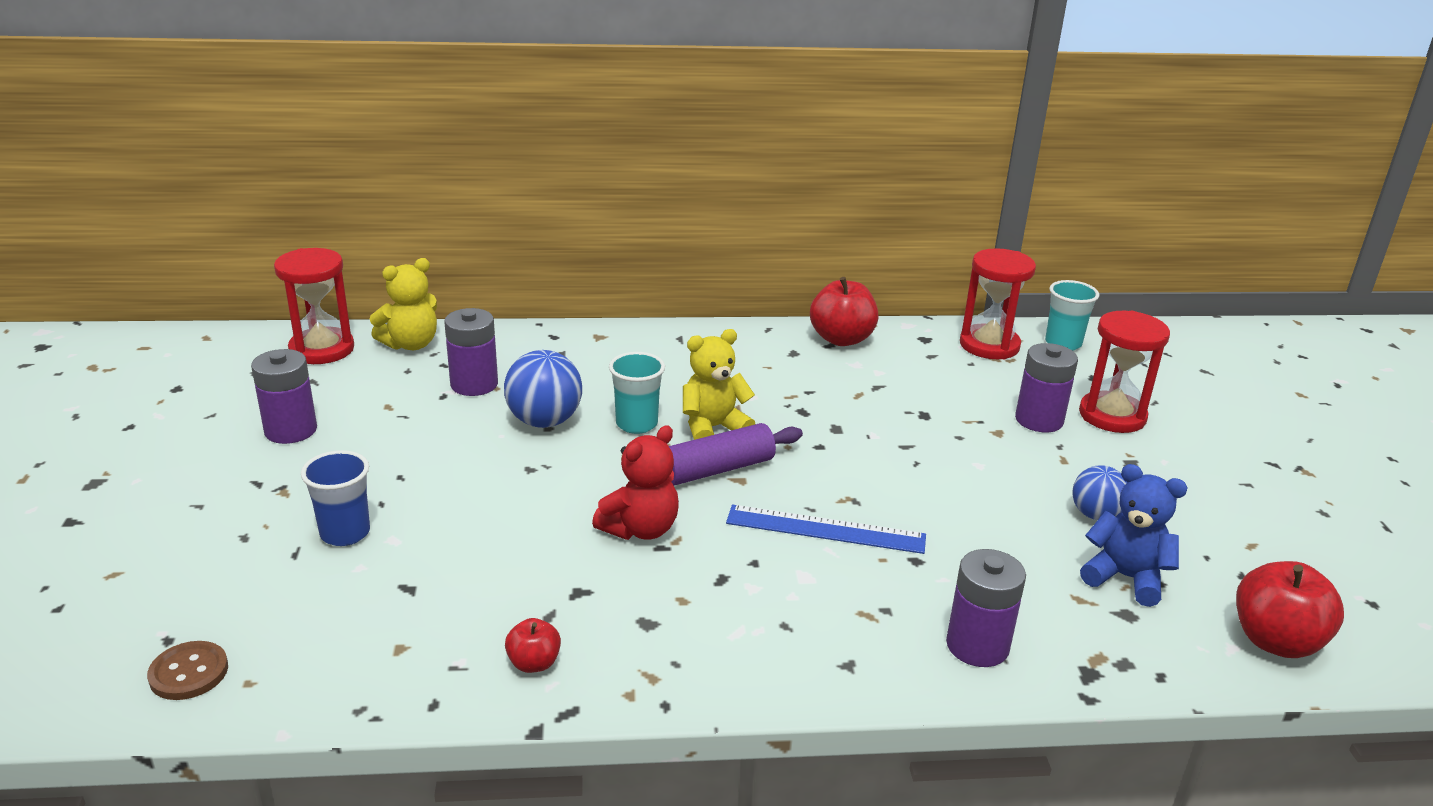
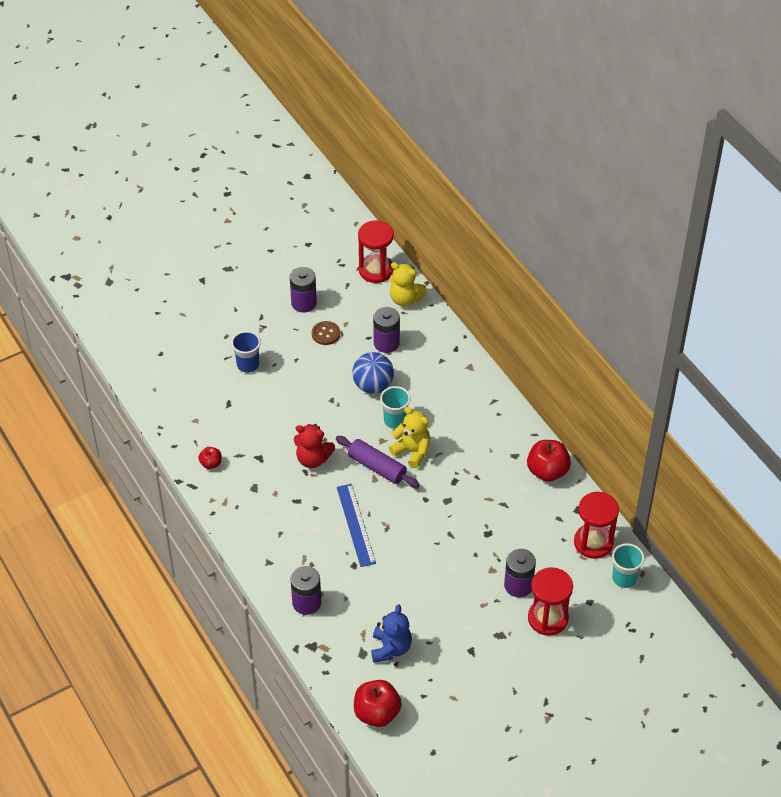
camera: 65 degrees right, 20 degrees up
(189, 673) = (149, 370): brown button -> brown button (326, 334)
(1095, 515) = (438, 627): blue ball -> none

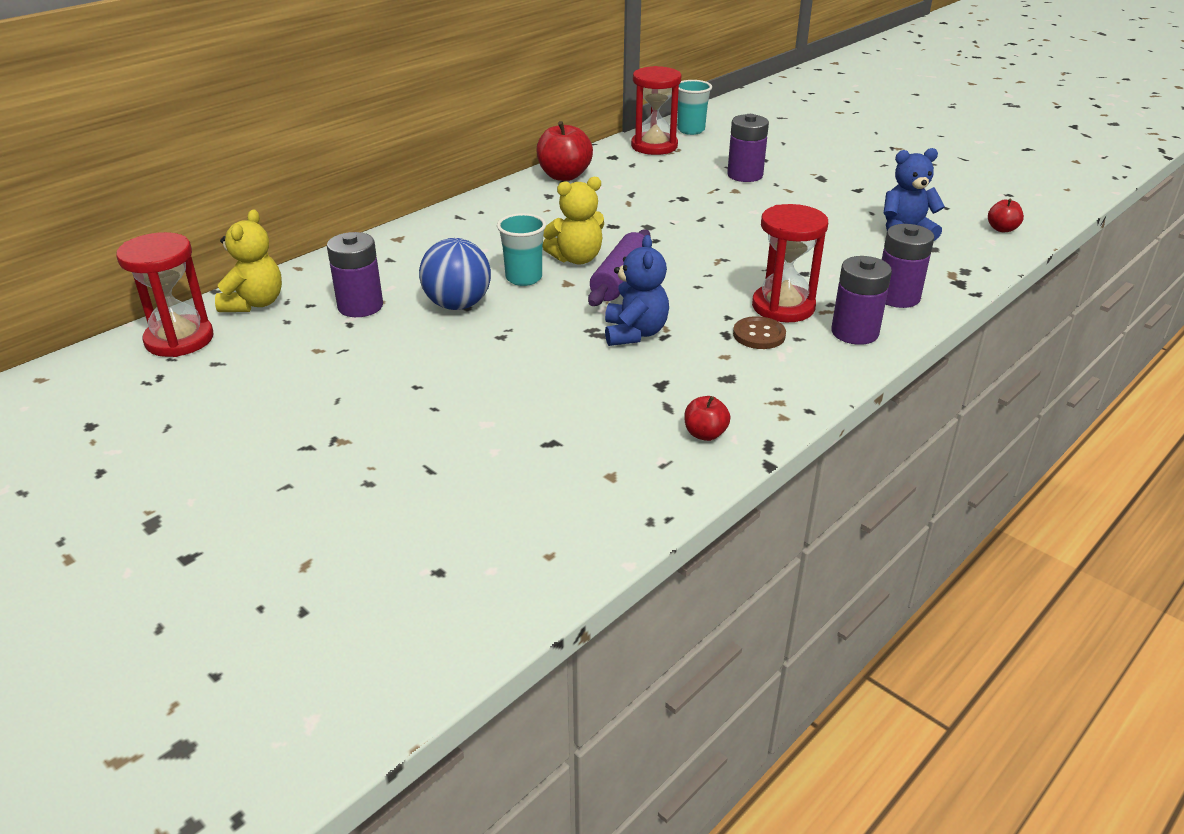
camera: 105 degrees left, 15 degrees down
(248, 365) = (443, 438): blue cup -> none
(304, 303) = (265, 402): purple battery -> purple battery (854, 332)
(313, 459) = (635, 333): red teddy bear -> blue teddy bear
(326, 334) = (346, 365): brown button -> brown button (759, 335)
(356, 525) = (735, 281): blue ruler -> none
(377, 713) = (1002, 229): red apple -> red apple, size x0.54
(412, 451) = (576, 258): yellow teddy bear -> yellow teddy bear turned 135 degrees counterclockwise
(548, 618) = (775, 158): red hourglass -> red hourglass (783, 307)

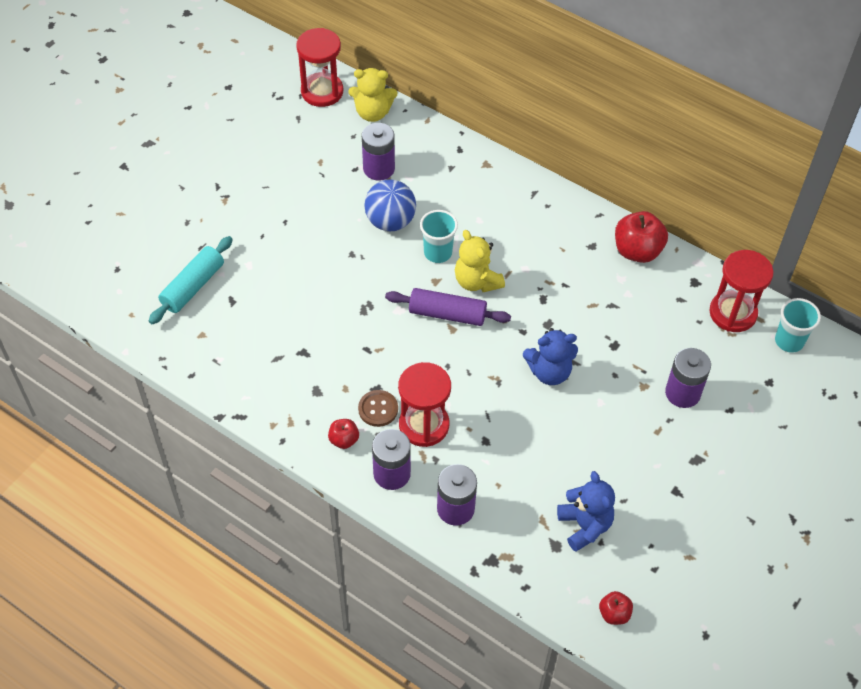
camera: 80 degrees right, 20 degrees up
(510, 481) = (193, 286): none -> turquoise rolling pin
(635, 333) = (368, 331): blue teddy bear -> blue teddy bear (549, 372)
(705, 434) = (248, 381): red apple -> red apple (344, 440)

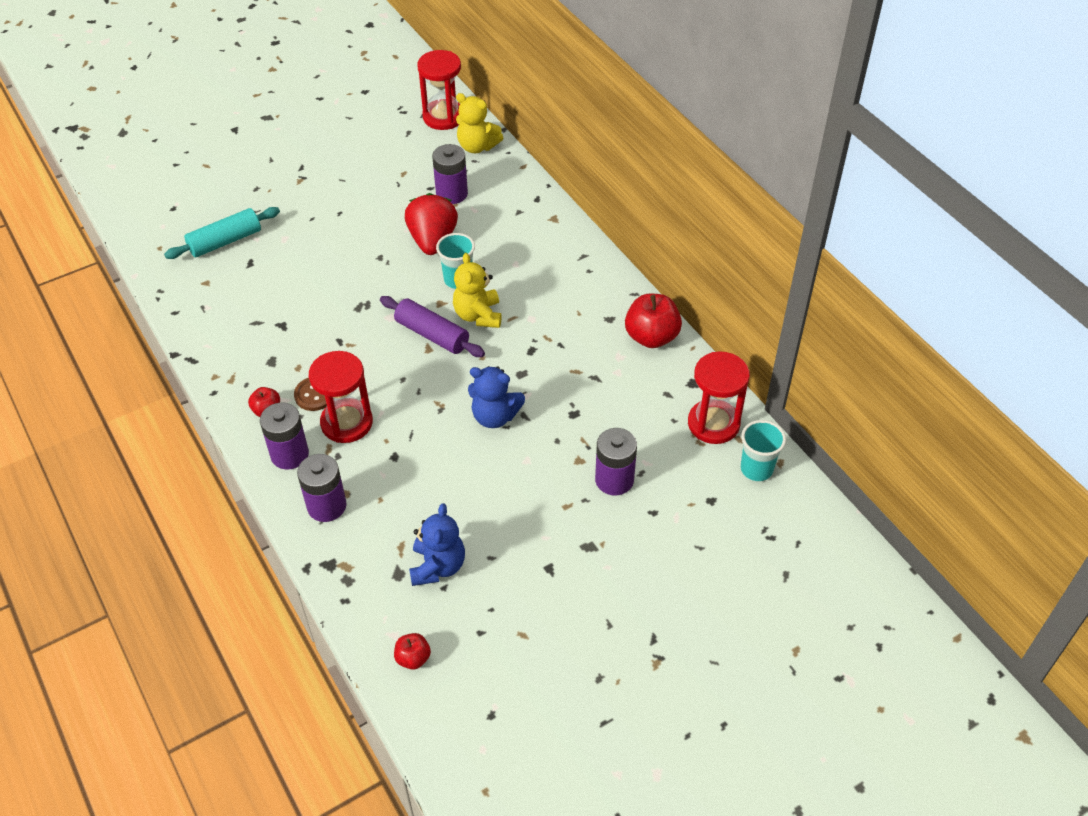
camera: 25 degrees right, 5 degrees down
(390, 221) = (432, 240): blue ball -> red strawberry

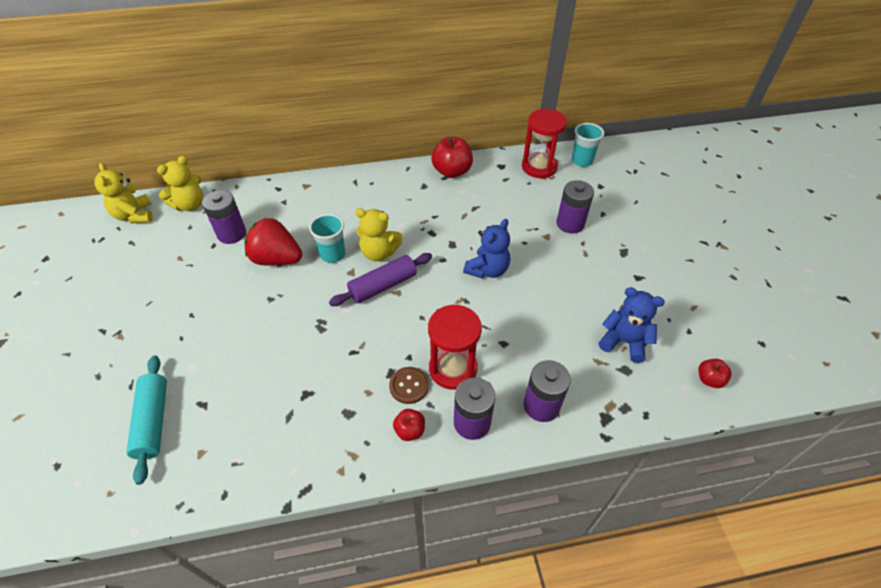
camera: 70 degrees left, 0 degrees up
(443, 117) = (134, 215): red hourglass -> yellow teddy bear

